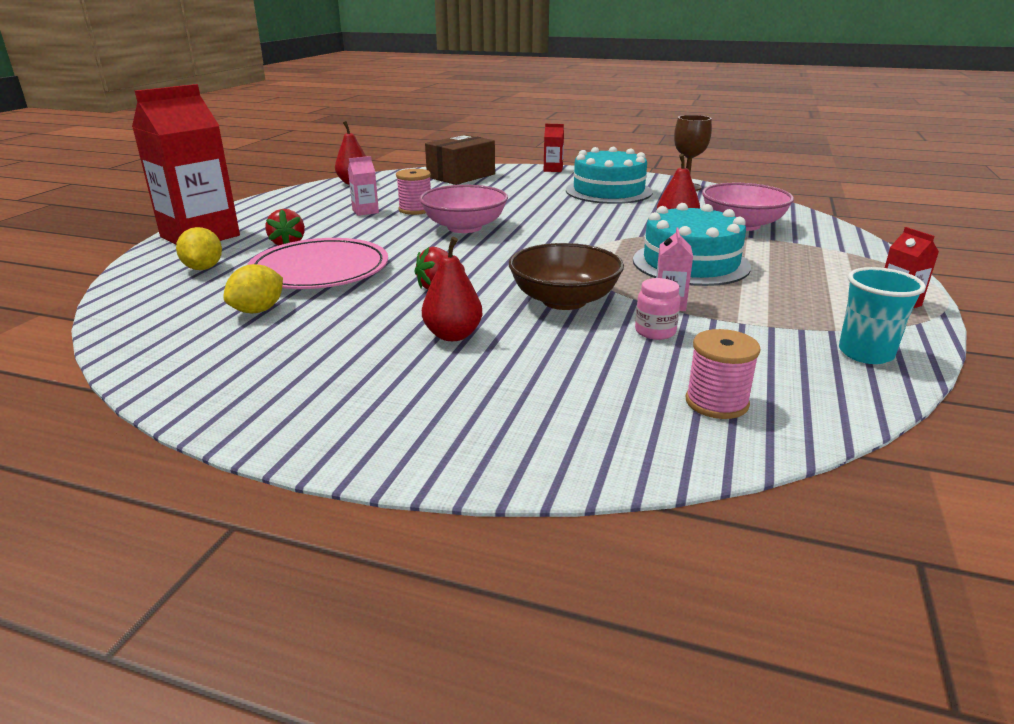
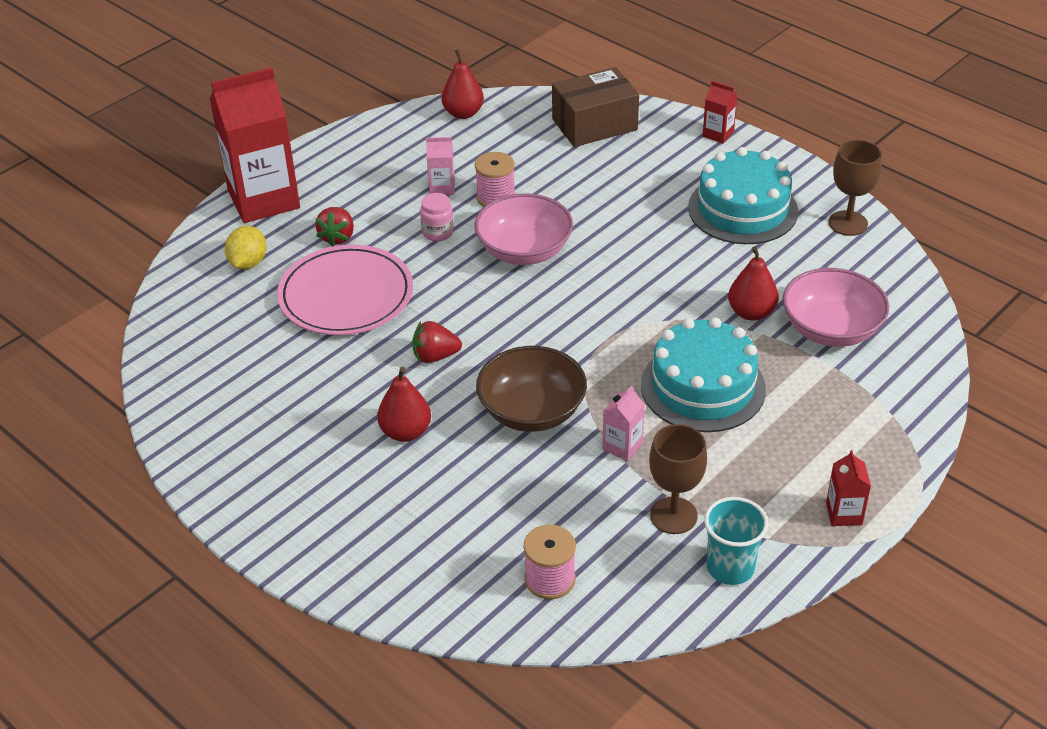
camera: 25 degrees right, 15 degrees up
(258, 310) = (269, 347): yellow lemon -> none
(655, 332) = (575, 481): pink jar -> pink jar (437, 232)
(769, 333) = (673, 515): none -> brown goblet

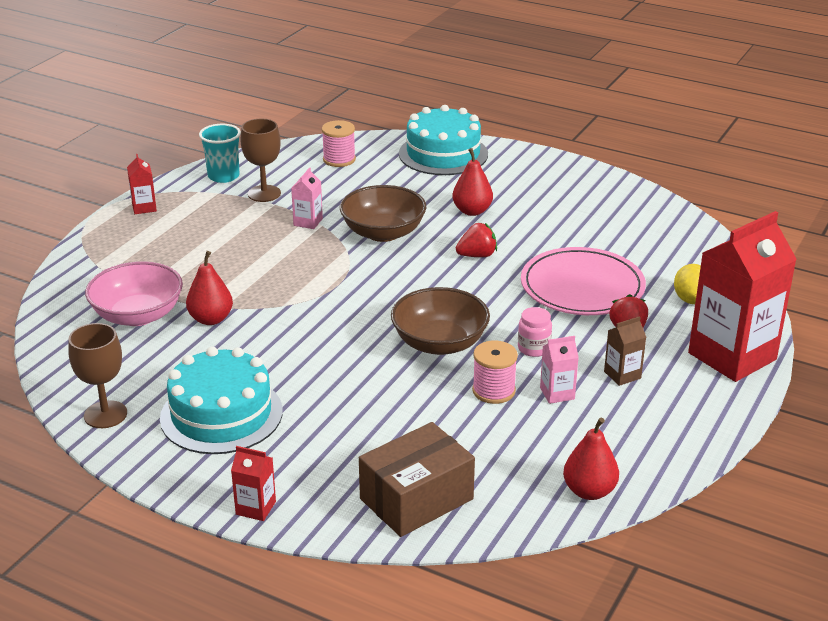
camera: 165 degrees right, 10 degrees down
(374, 196) = (622, 375): none -> brown carton
(524, 251) = (439, 343): pink bowl -> brown bowl
(703, 387) = (250, 262): turquoise cake -> turquoise cake (443, 154)

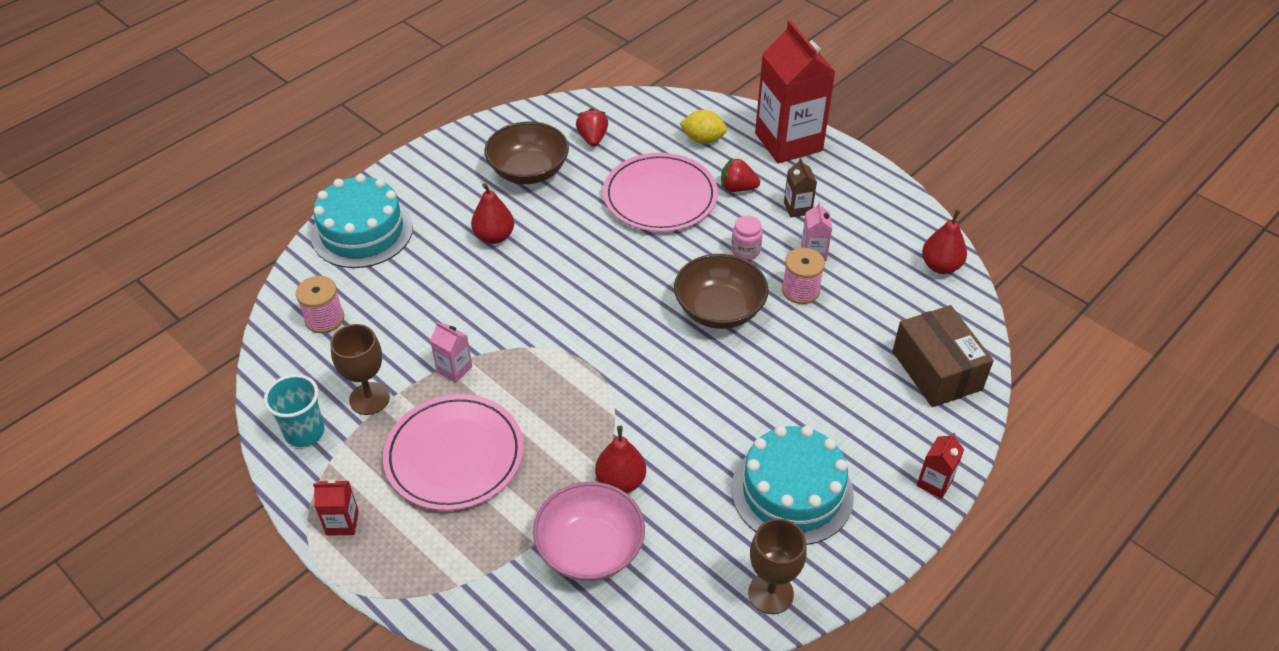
camera: 75 degrees left, 15 degrees up
(218, 239) = (454, 455): none -> pink plate
(383, 233) = (505, 311): brown bowl -> brown bowl (528, 171)
(477, 255) = (579, 252): red strawberry -> red strawberry (592, 138)

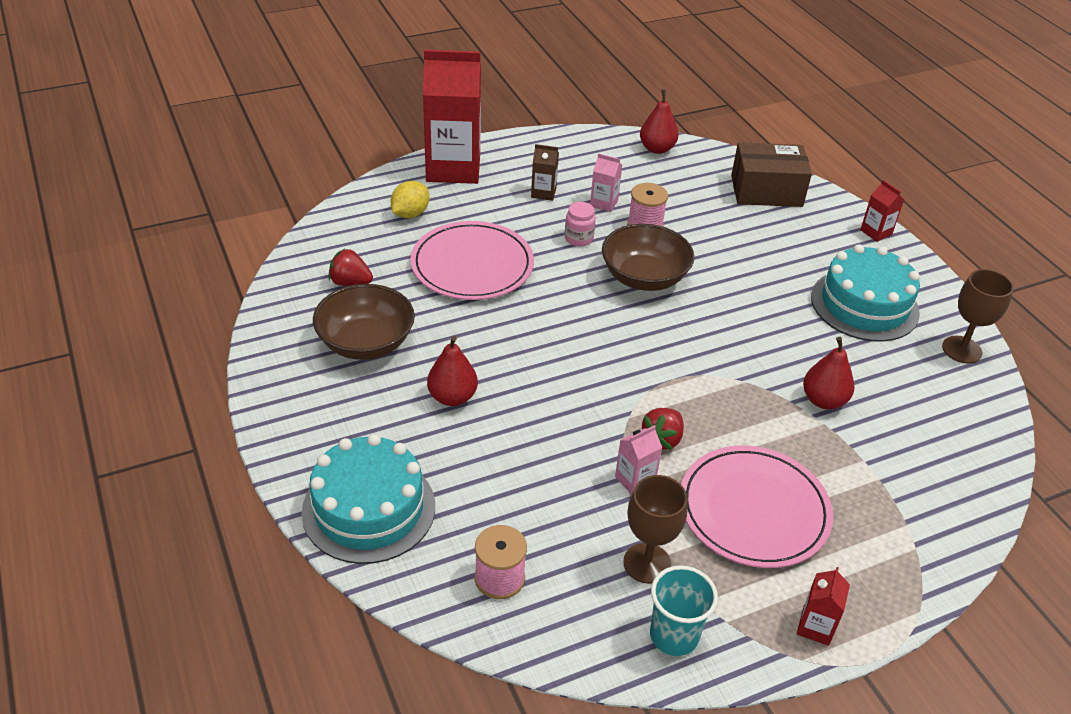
camera: 70 degrees left, 5 degrees down
(590, 549) = (894, 442): pink bowl -> none
(737, 188) = (494, 216): red strawberry -> red strawberry (662, 439)

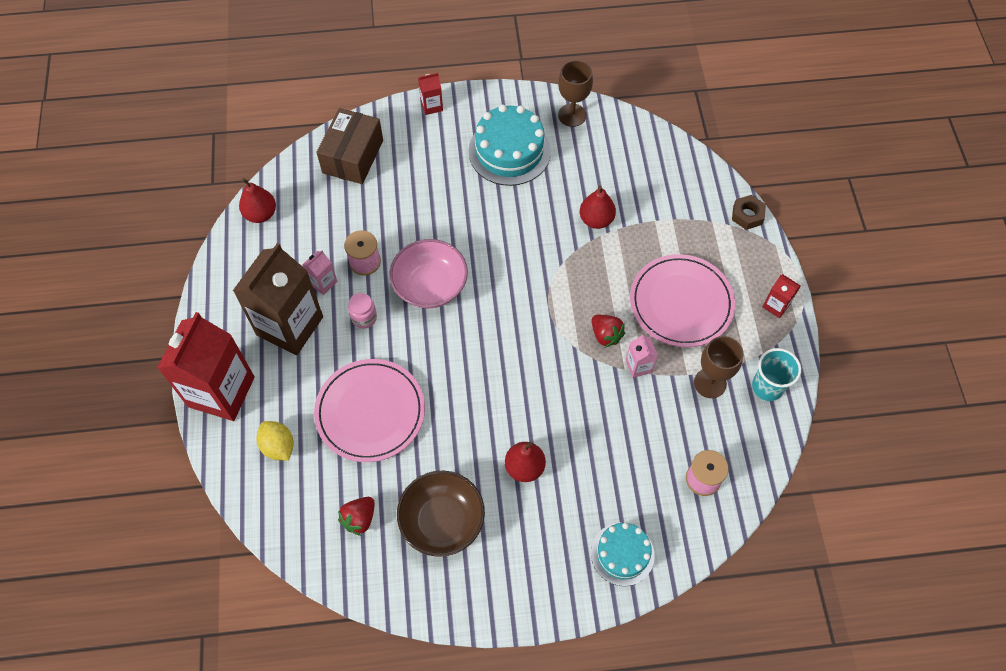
camera: 70 degrees left, 20 degrees up
(369, 508) = (622, 554): turquoise cake -> turquoise cake, size x0.63
(543, 193) = (289, 326): brown carton -> brown carton, size x2.37
(644, 277) = (430, 286): brown bowl -> pink bowl
(947, 566) = (747, 215): none -> brown nut

